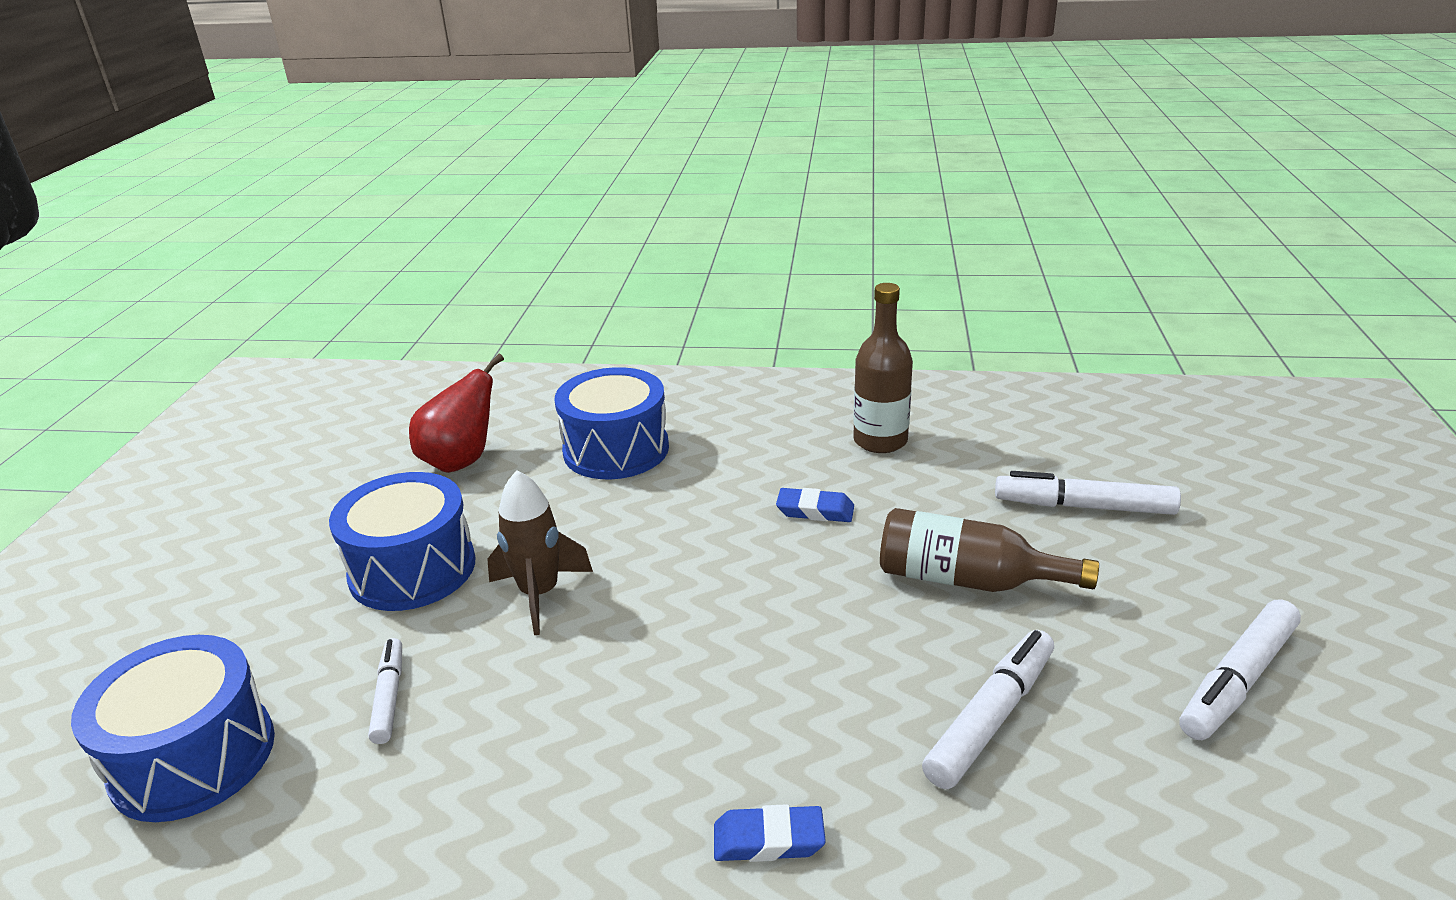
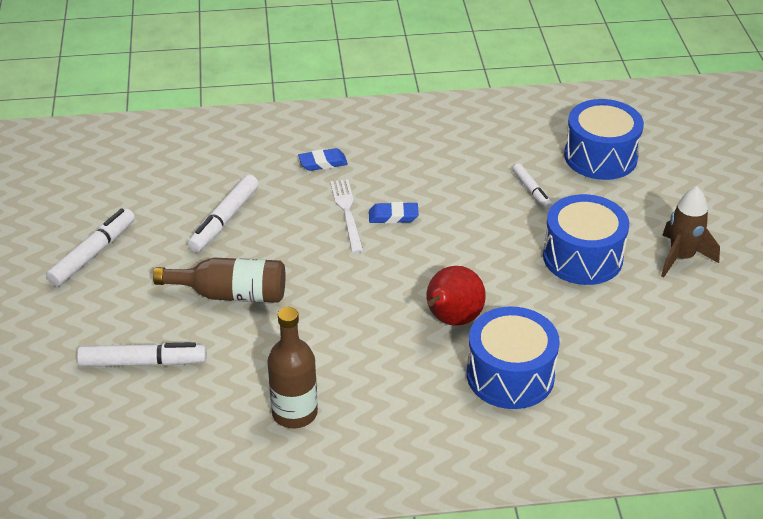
camera: 165 degrees right, 10 degrees up
(461, 461) = (626, 347): red pear -> red pear (452, 320)
(539, 594) = (491, 252): brown rocket -> brown rocket (681, 257)
(748, 699) = (347, 213): none -> white fork
(815, 510) = (335, 335): blue eraser -> blue eraser (393, 216)

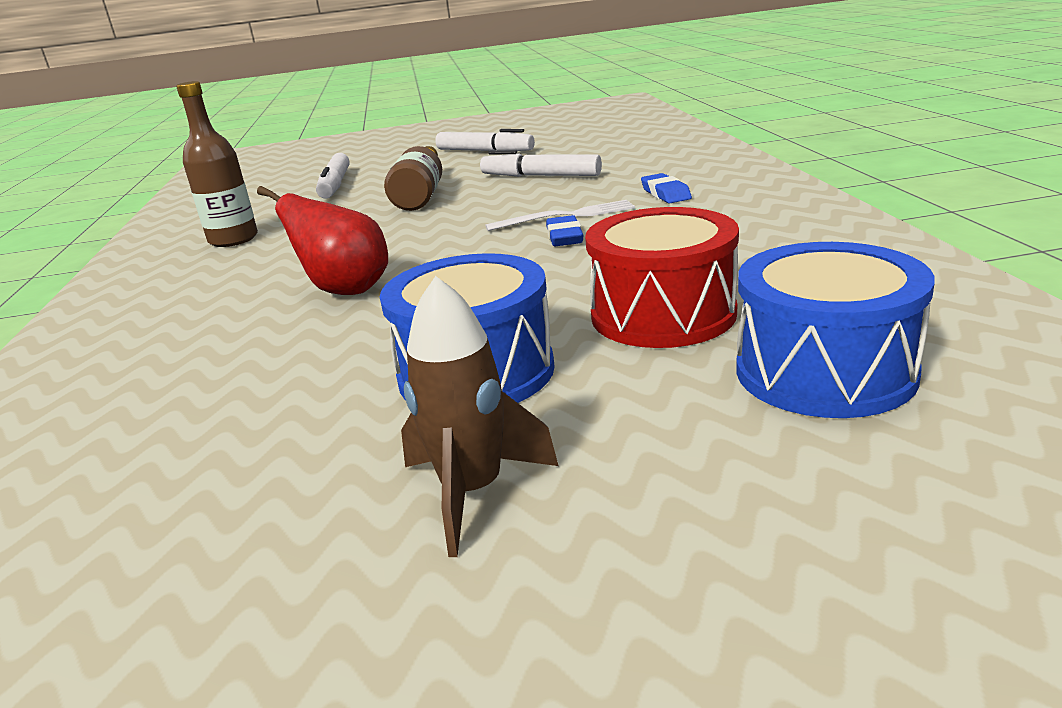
camera: 90 degrees right, 15 degrees down
(510, 375) = (215, 336): blue drum -> none
(531, 191) = (663, 314): white marker -> red drum

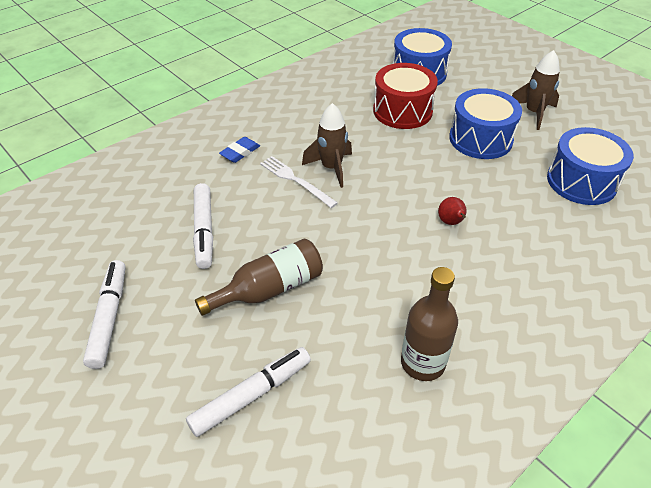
camera: 125 degrees left, 20 degrees up
(204, 444) = (581, 181): none -> blue drum
(345, 290) = (451, 222): red pear -> red pear, size x0.54
(564, 237) = (331, 168): blue eraser -> brown rocket

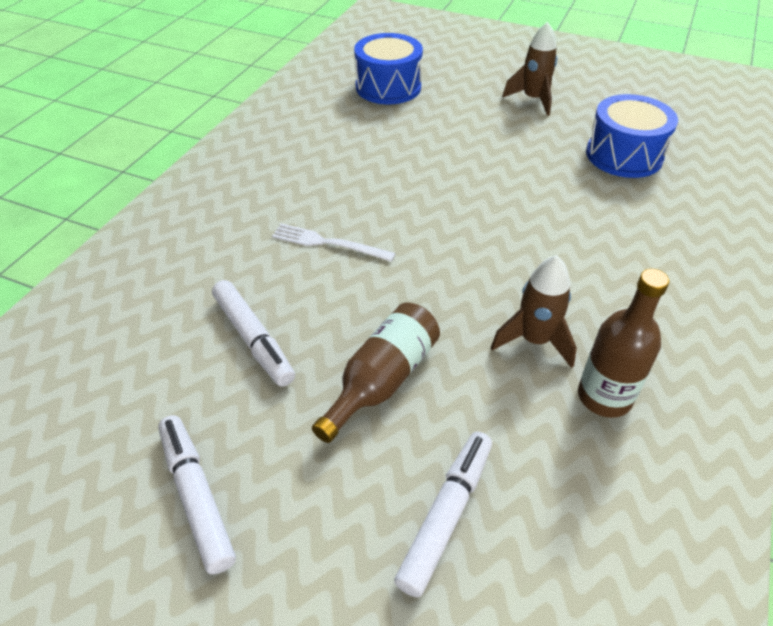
camera: 25 degrees left, 0 degrees up
(240, 152) = (237, 231): blue eraser -> none
(331, 168) = (361, 216): brown rocket -> brown rocket (534, 340)
(402, 111) = (398, 132): red drum -> none
(451, 222) = (529, 236): red pear -> none
(480, 139) = (499, 140): blue drum -> none

